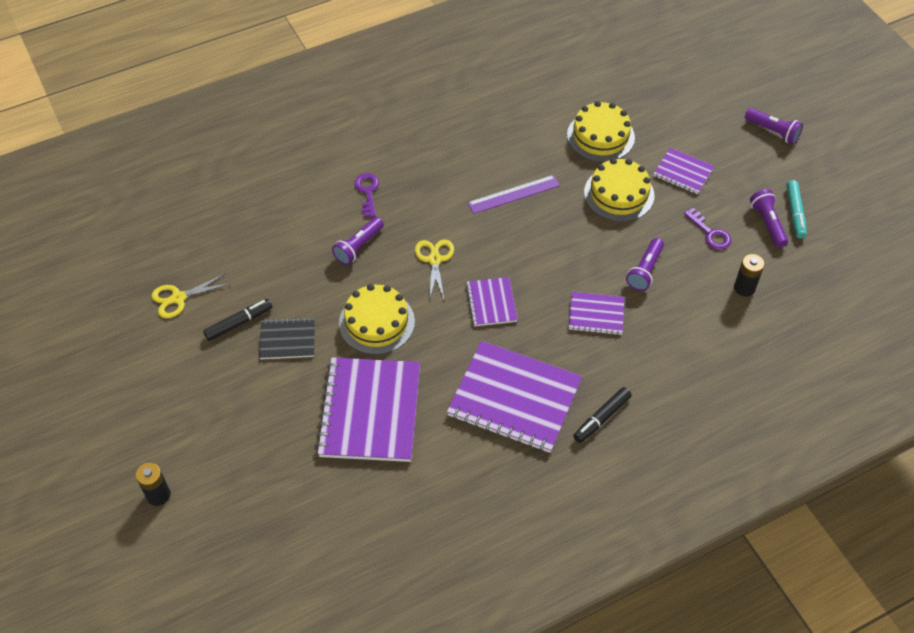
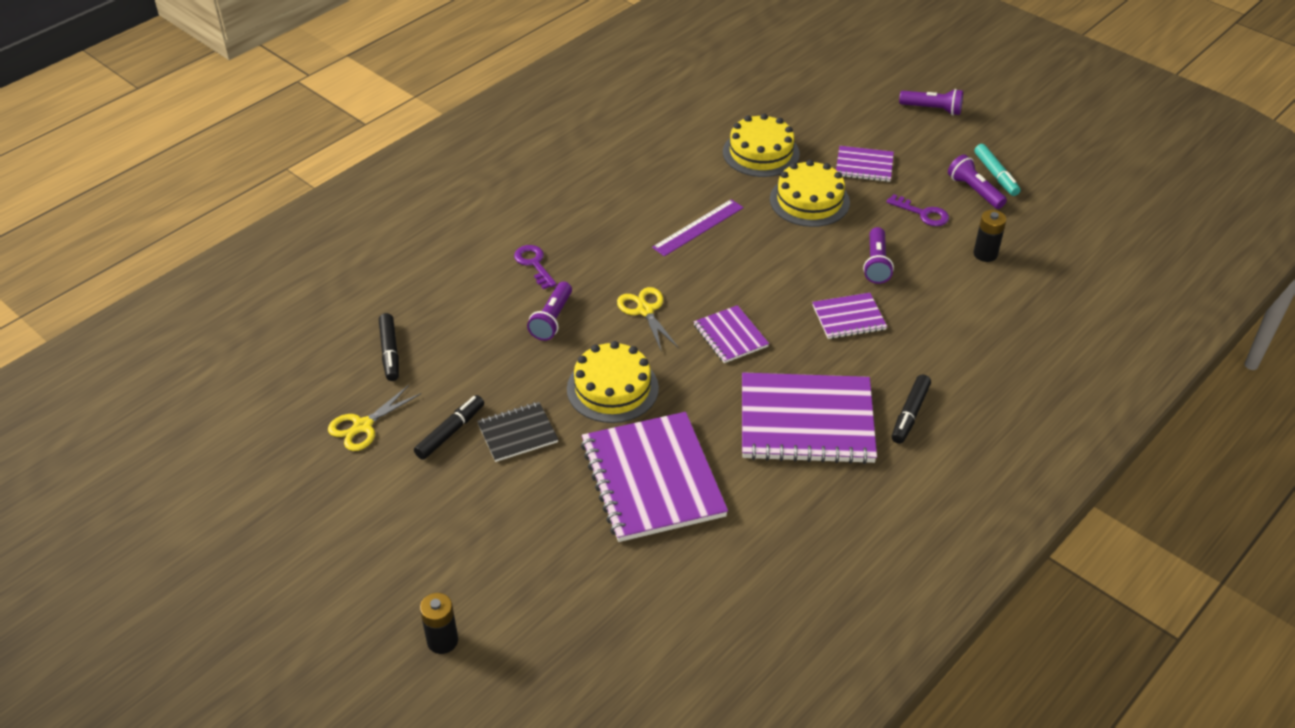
camera: 20 degrees left, 10 degrees down
(225, 240) = (390, 352): none -> black marker

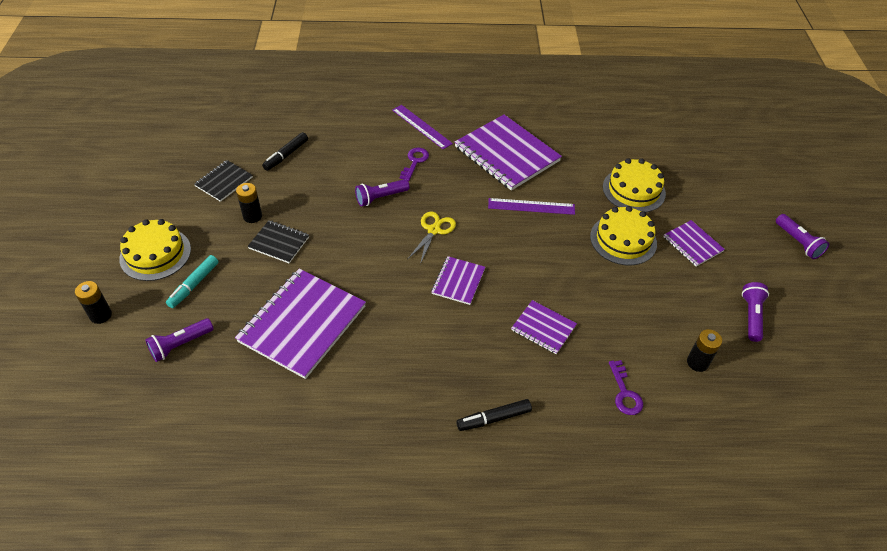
camera: 45 degrees right, 5 degrees up
(363, 426) = (224, 182): yellow scissors -> black notebook
(450, 432) = (252, 216): black marker -> black battery
(489, 227) = (421, 126): none -> purple ruler
(612, 388) = (355, 258): yellow cake -> yellow cake (155, 254)
(806, 421) = (427, 367): purple notebook -> purple notebook (506, 154)
(876, 264) = (610, 310): purple flashlight -> purple flashlight (180, 345)
(923, 213) = (690, 303): purple key -> purple key (625, 393)
(996, 175) = (784, 318): turquoise marker -> turquoise marker (194, 285)

